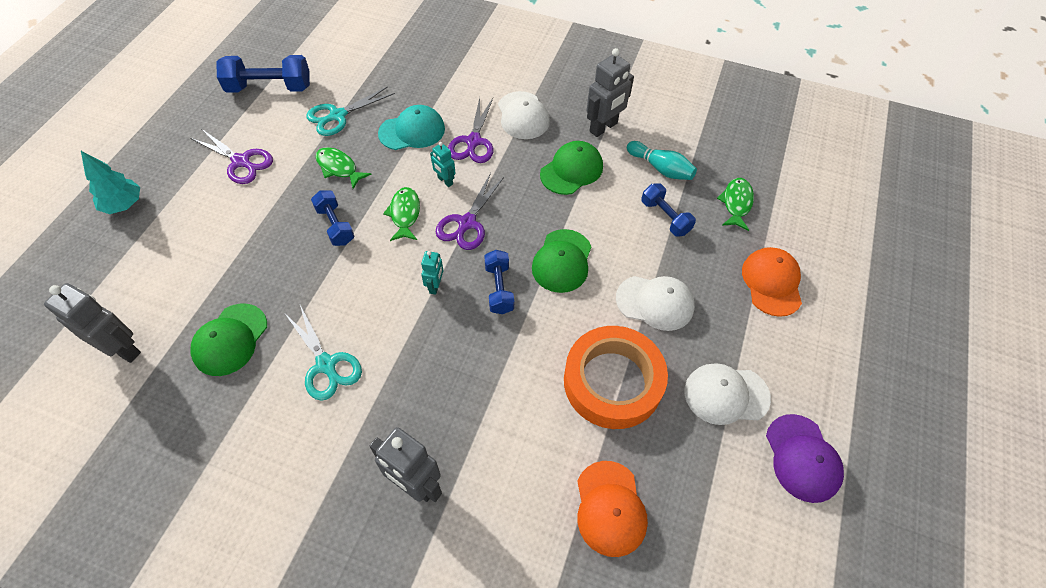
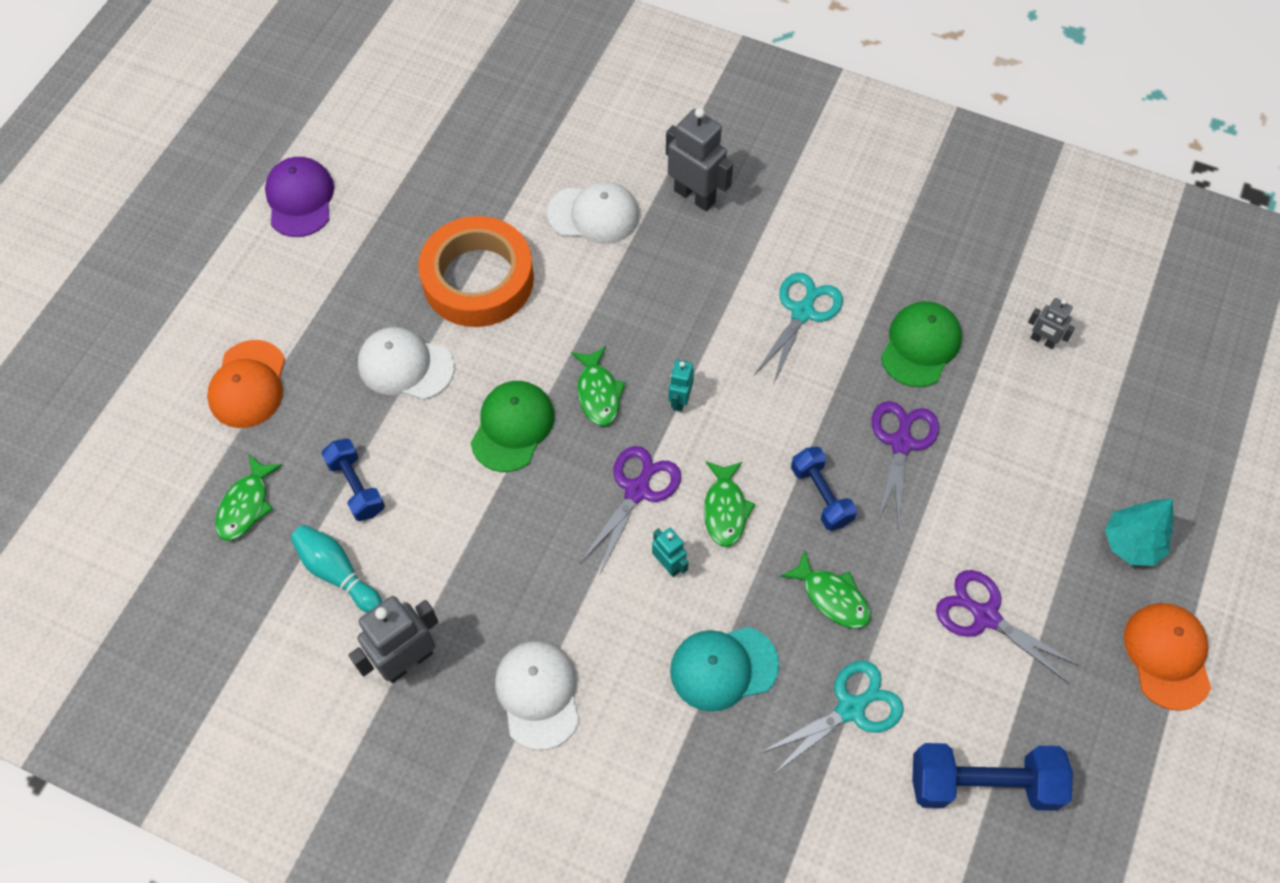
camera: 175 degrees left, 5 degrees up
(123, 349) = (1042, 341): grey robot -> grey robot, size x0.54
(326, 364) = (802, 312): turquoise scissors -> turquoise scissors turned 60 degrees clockwise
(473, 141) = (623, 641): purple scissors -> purple scissors (901, 443)
(499, 289) = (598, 393): blue dumbbell -> green fish
(571, 170) = (475, 575): green cap -> none
(610, 508) = (505, 168): orange cap -> orange cap (1167, 656)
(726, 394) = (356, 260): white cap -> white cap (593, 214)

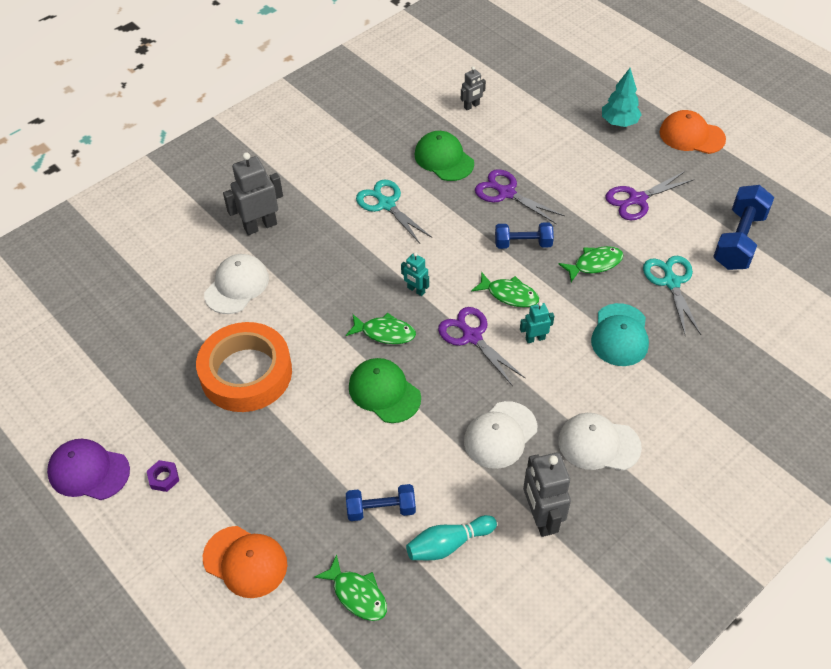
camera: 65 degrees left, 10 degrees down
(317, 267) = (164, 478): none -> purple nut
(405, 366) = (293, 444): white cap -> white cap (500, 435)

